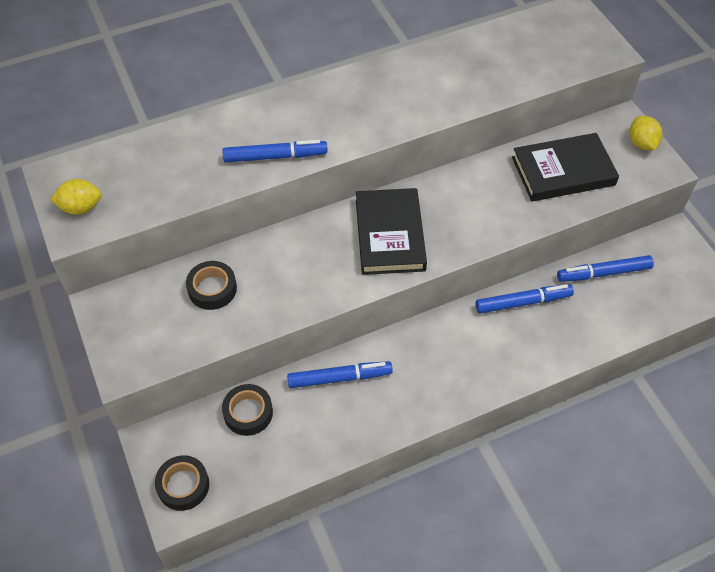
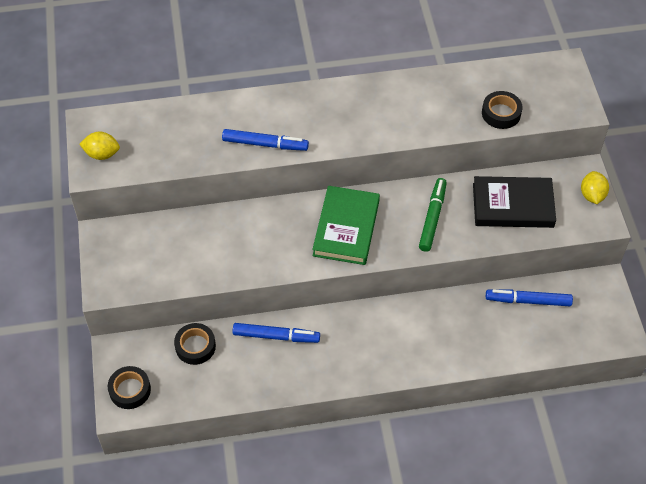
camera: 15 degrees right, 0 degrees up
(212, 289) = (190, 241): black tape -> black tape (501, 113)
(390, 235) = (346, 228): black book -> green book
(481, 203) = (432, 218): none -> green marker
(522, 302) = (449, 309): blue marker -> none

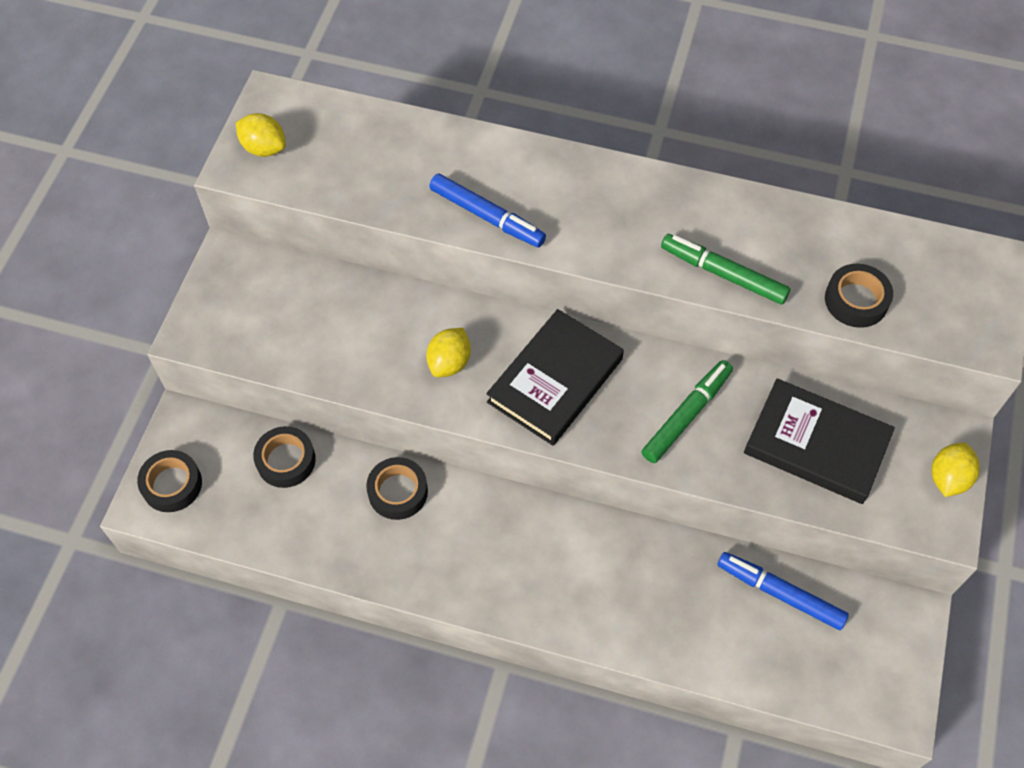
camera: 25 degrees right, 5 degrees up
(276, 336) = (398, 492): blue marker -> black tape
(277, 242) = (449, 362): none -> yellow lemon
(346, 228) = (555, 381): green book -> black book
(420, 126) = (723, 274): none -> green marker

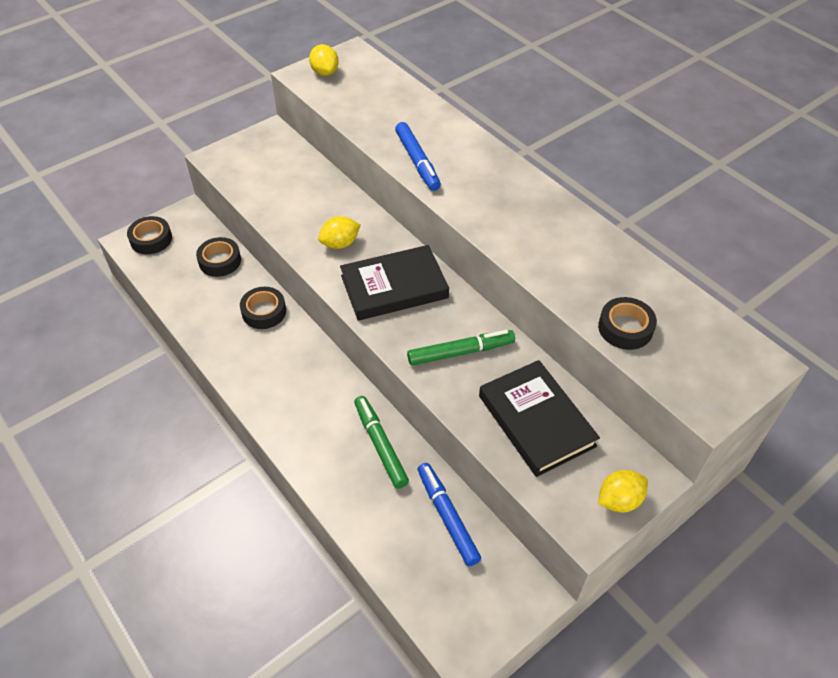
camera: 35 degrees right, 10 degrees down
(723, 274) = (541, 265): green marker -> green marker (380, 445)

